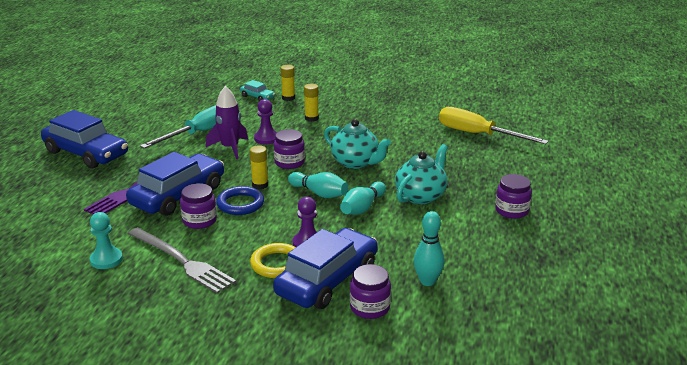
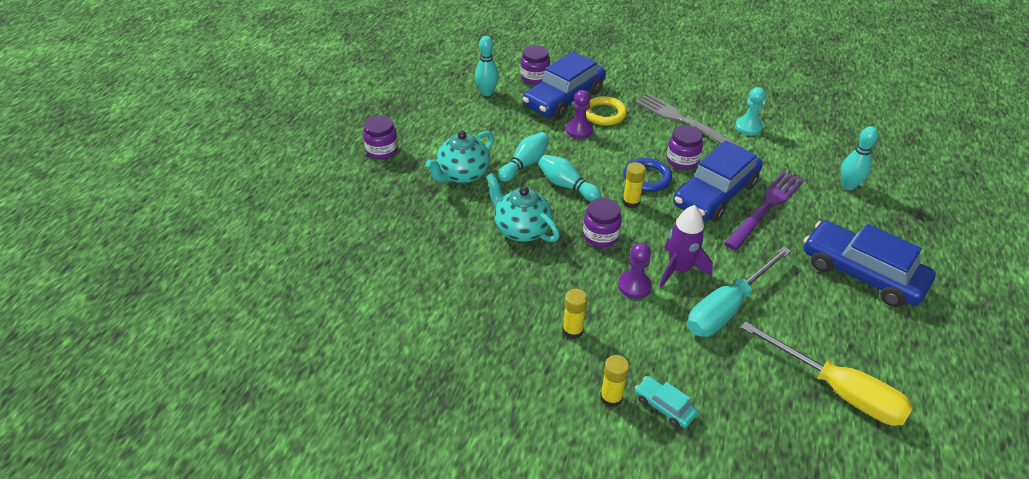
camera: 175 degrees left, 15 degrees up
(40, 209) = (848, 185): none -> turquoise bowling pin
(478, 134) = (349, 271): yellow screwdriver -> yellow screwdriver (837, 390)

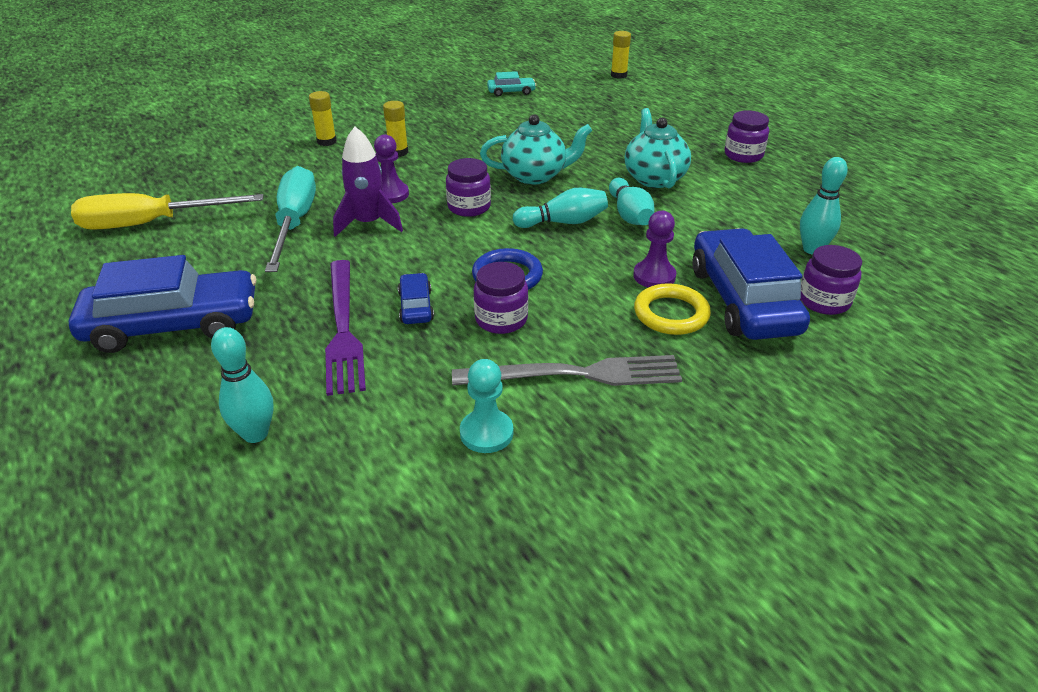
camera: 130 degrees right, 5 degrees down
(631, 202) = (486, 245): yellow glue stick -> yellow glue stick (618, 75)
(664, 406) = (285, 155): turquoise car -> turquoise car (511, 92)
(715, 194) = (416, 306): blue car -> blue car, size x0.45

